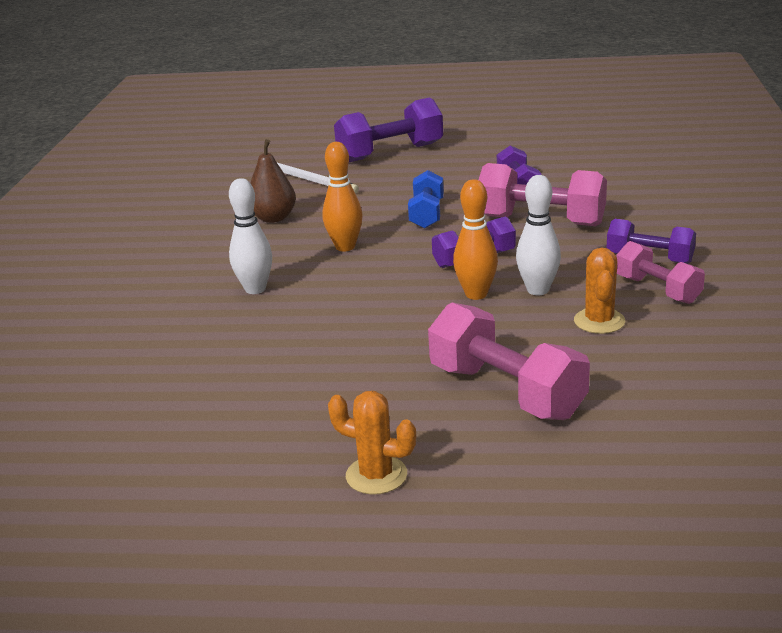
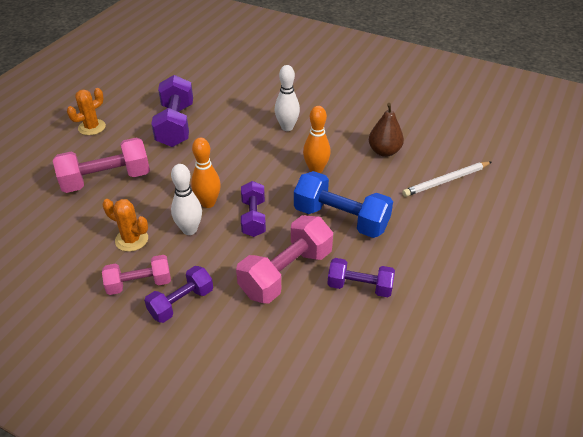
camera: 110 degrees right, 15 degrees up
(390, 153) = (486, 238): purple dumbbell -> purple dumbbell (175, 125)
(427, 214) = (341, 219): blue dumbbell -> blue dumbbell, size x1.61

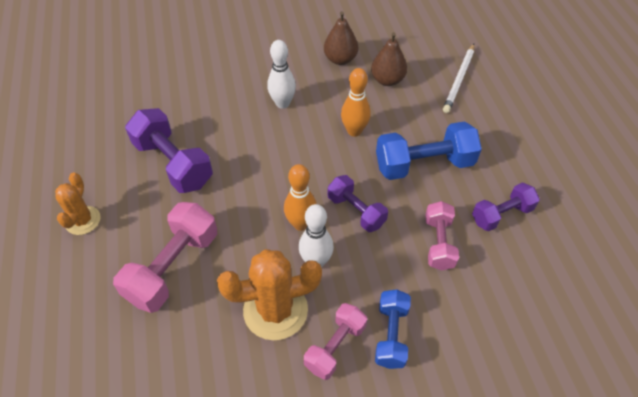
camera: 40 degrees left, 10 degrees up
(131, 240) = (275, 310): orange cactus -> orange cactus, size x1.67
(181, 303) = (391, 335): purple dumbbell -> blue dumbbell
(286, 273) = (438, 243): pink dumbbell -> pink dumbbell, size x0.62
(364, 121) = (340, 59): none -> brown pear

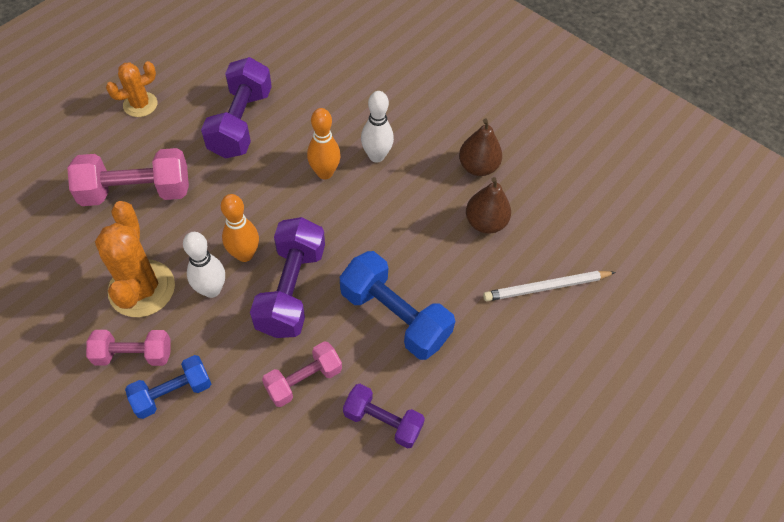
camera: 50 degrees right, 5 degrees up
(275, 310) = (142, 288): orange cactus -> orange cactus turned 45 degrees clockwise
(354, 131) = (390, 233): orange bowling pin -> orange bowling pin (325, 173)
(356, 211) = (291, 289): purple dumbbell -> purple dumbbell, size x1.61

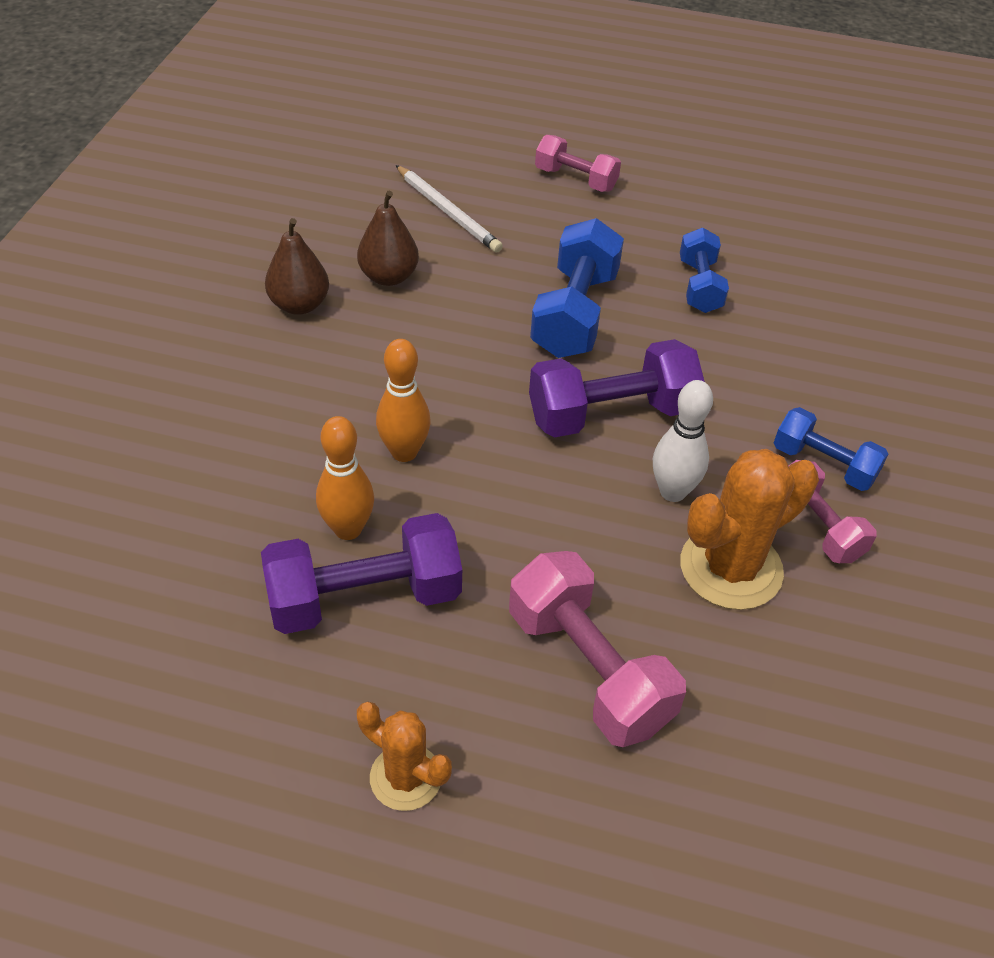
camera: 115 degrees left, 10 degrees down
(244, 254) = (597, 481): orange bowling pin -> orange bowling pin (348, 529)
(303, 380) = (710, 359): pink dumbbell -> pink dumbbell (575, 179)
(376, 156) = (339, 408): white bowling pin -> none
(383, 421) = (699, 286): purple dumbbell -> blue dumbbell

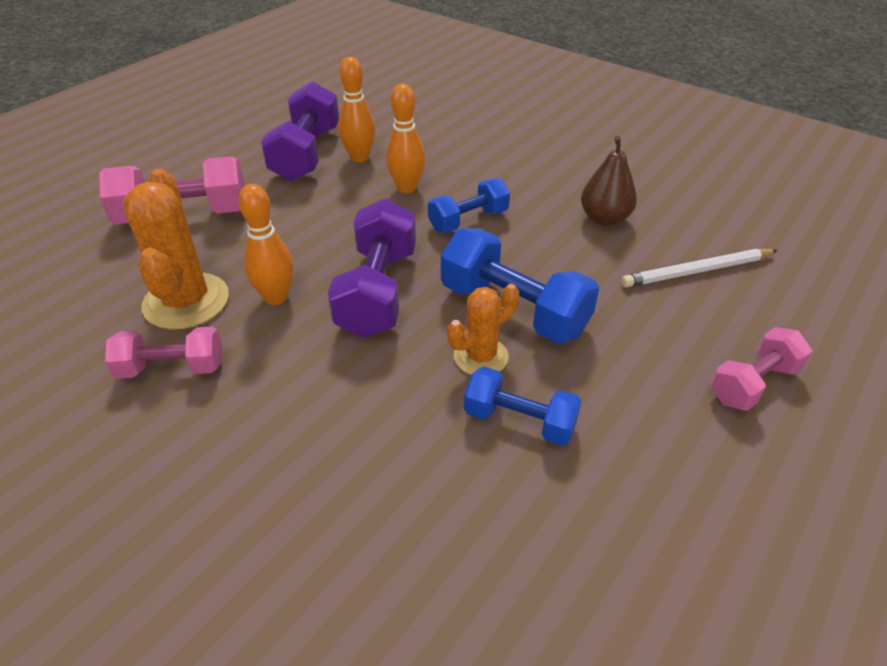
camera: 115 degrees right, 5 degrees down
(299, 305) = (582, 174): brown pear -> none
(405, 777) = (191, 146): orange cactus -> orange cactus (480, 357)
(672, 491) = (276, 297): white bowling pin -> orange bowling pin
(823, 464) = (224, 407): blue dumbbell -> blue dumbbell (468, 220)

